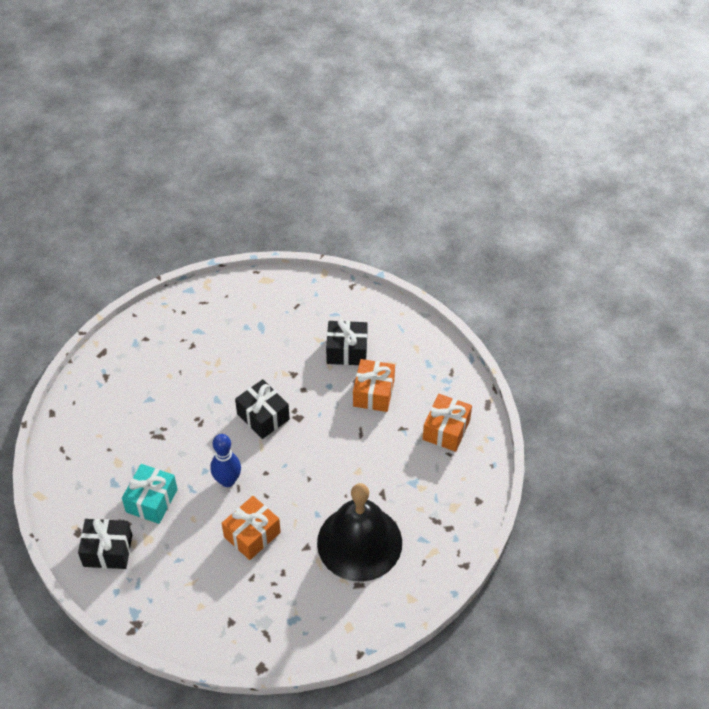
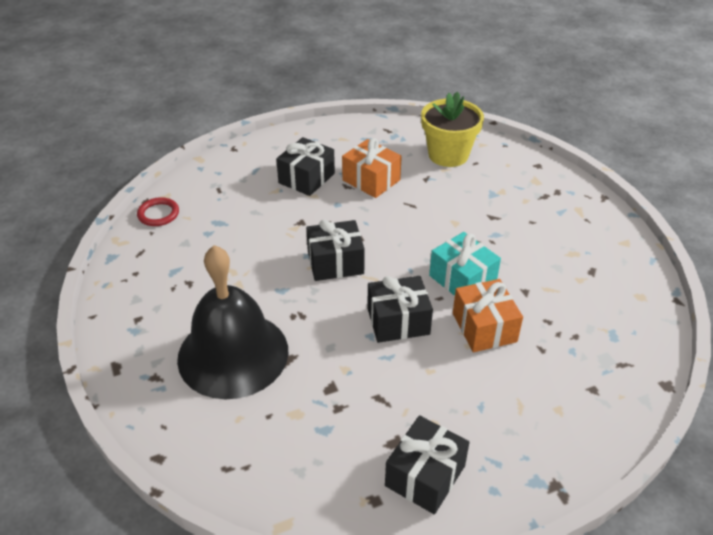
camera: 60 degrees left, 10 degrees down
(152, 501) = (378, 400): turquoise gift -> turquoise gift (462, 279)
(227, 480) = (398, 321): blue bowling pin -> black gift
(247, 288) = (158, 214): none -> red ring
(359, 542) = (541, 252): black bell -> black bell (233, 354)
(446, 430) = (448, 155): orange gift -> yellow flower pot

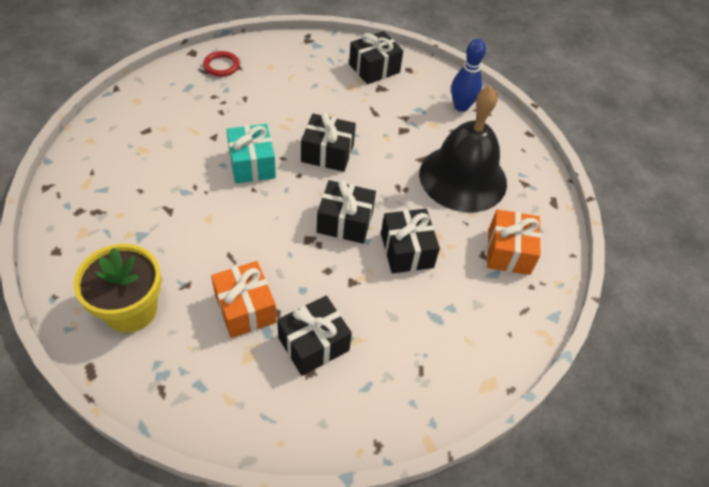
camera: 160 degrees left, 10 degrees up
(158, 214) = (498, 359): red ring -> red ring (221, 66)
(265, 260) = (407, 250): none -> black gift
(268, 462) = (461, 106): none -> blue bowling pin
(484, 327) = (269, 125): orange gift -> orange gift (508, 252)

